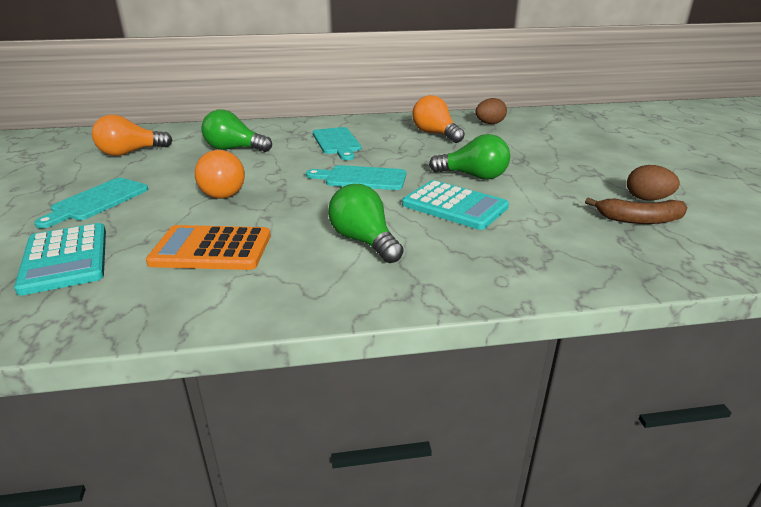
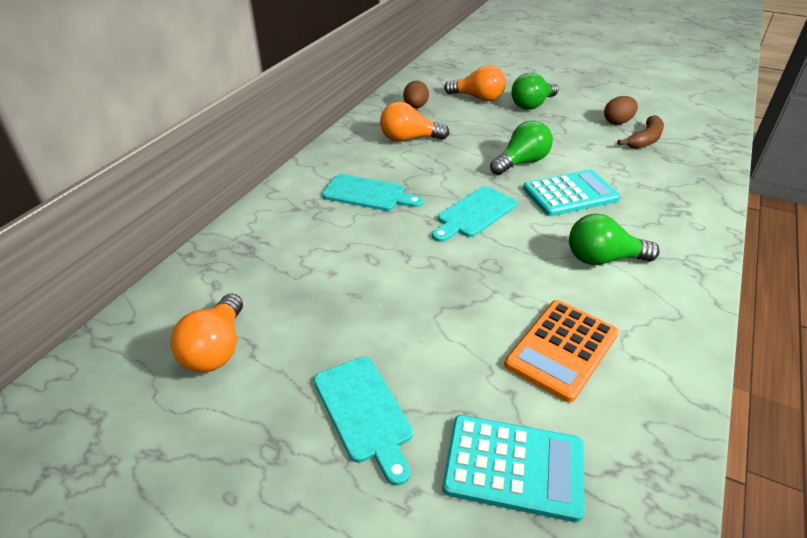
camera: 55 degrees left, 10 degrees up
(223, 191) = (427, 304): orange light bulb -> orange light bulb (478, 98)
(234, 149) = (307, 262): green light bulb -> green light bulb (532, 105)

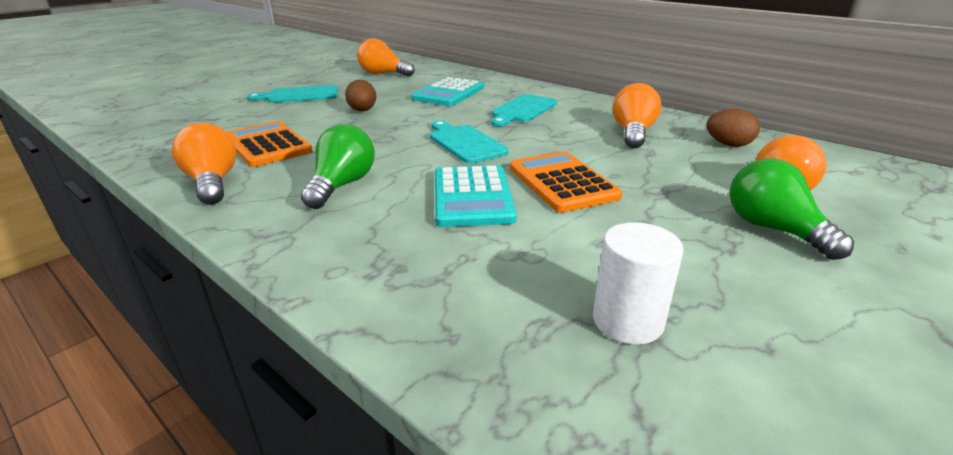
camera: 105 degrees right, 10 degrees down
(514, 467) = (215, 119): turquoise calculator -> turquoise calculator (448, 93)
(521, 162) = (562, 182): green light bulb -> orange calculator
(617, 122) = (714, 310): brown egg -> brown egg (362, 111)
(645, 140) = (627, 321): brown banana -> white cylinder
(665, 345) = (212, 183): none -> orange light bulb

